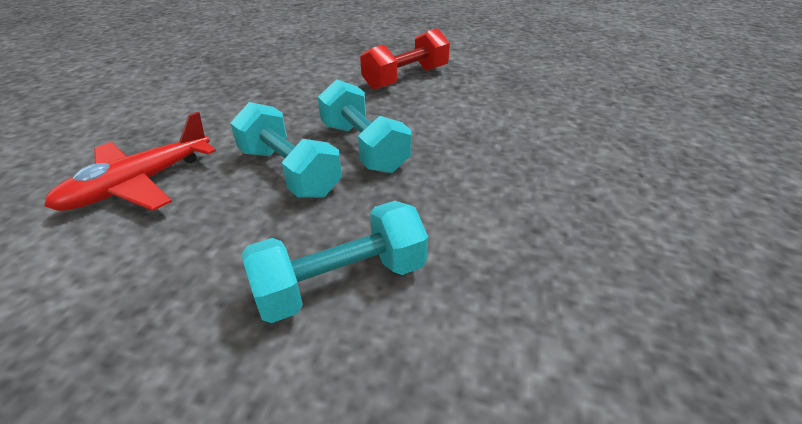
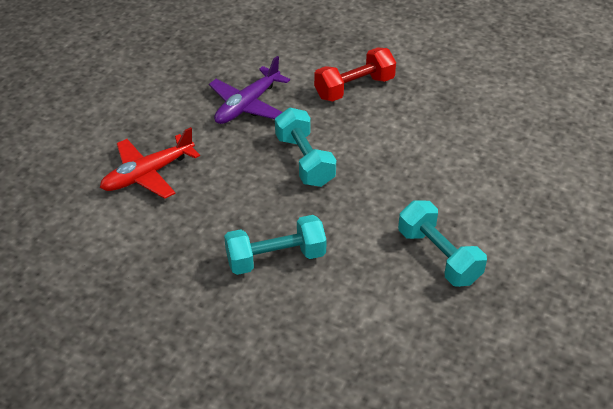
camera: 10 degrees right, 5 degrees up
(284, 101) = (247, 105): none -> purple plane
(289, 172) = (249, 176): turquoise dumbbell -> turquoise dumbbell (439, 256)

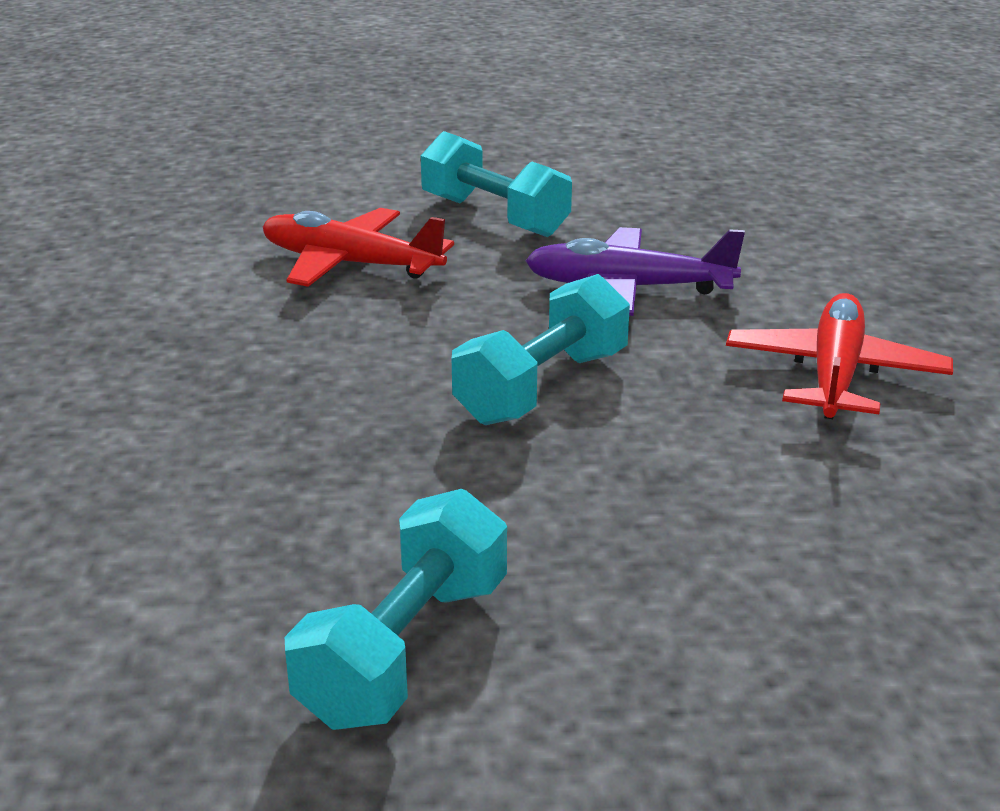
camera: 60 degrees right, 15 degrees down
(276, 258) = (236, 439): turquoise dumbbell -> turquoise dumbbell (494, 216)
(354, 88) = (834, 374): red dumbbell -> red plane

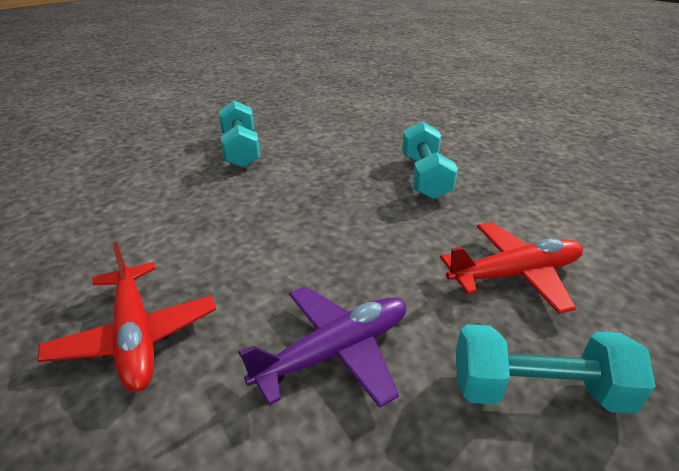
camera: 140 degrees right, 5 degrees up
(542, 387) = (298, 244): turquoise dumbbell -> turquoise dumbbell (424, 177)

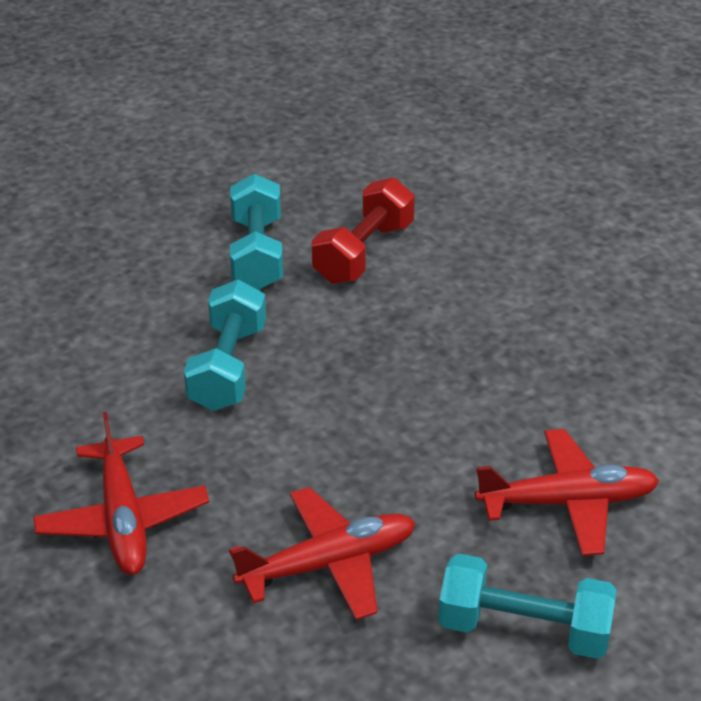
camera: 10 degrees right, 5 degrees up
(310, 144) = (363, 253): none -> red dumbbell
(335, 352) = (328, 564): purple plane -> red plane
(424, 177) = (515, 337): turquoise dumbbell -> turquoise dumbbell (228, 367)

